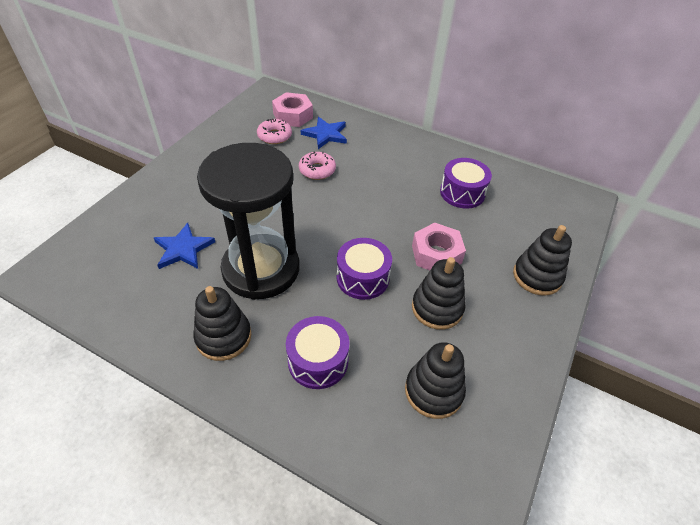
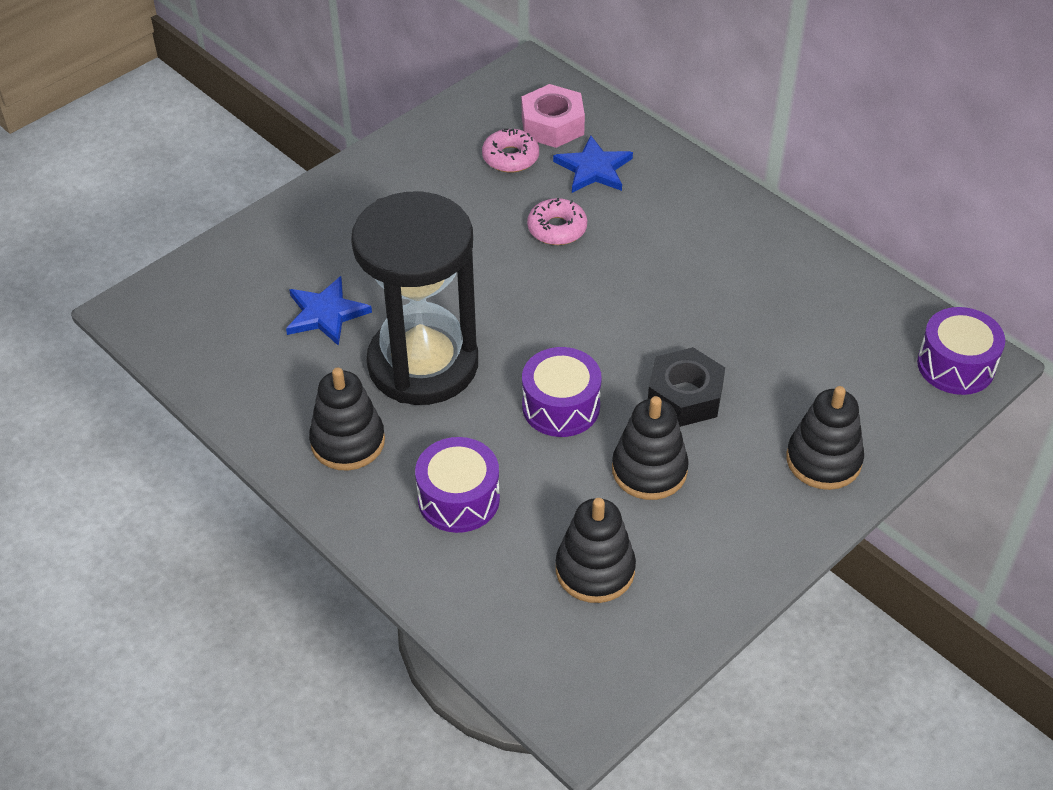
camera: 20 degrees right, 0 degrees up
(436, 254) = (685, 396): pink nut -> black nut
(462, 193) = (774, 310): purple drum -> purple drum (955, 365)

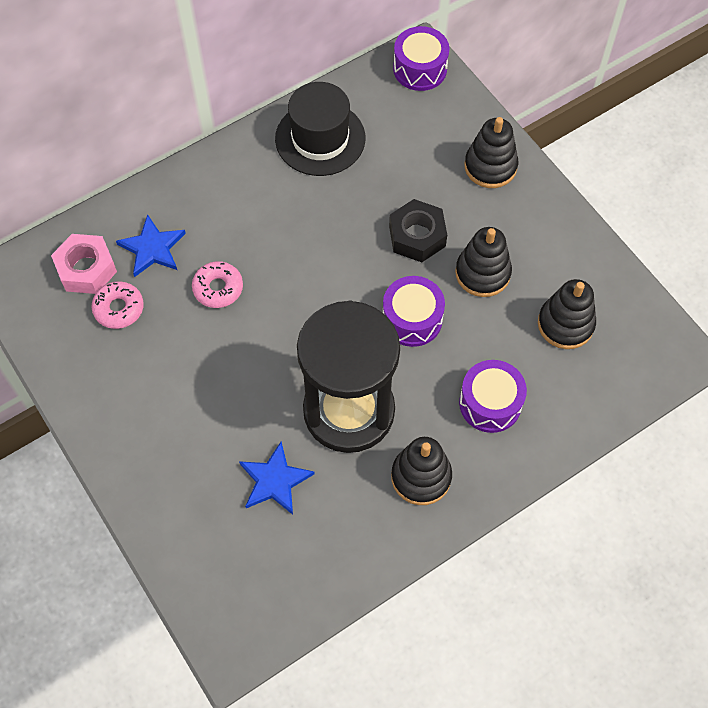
camera: 80 degrees left, 15 degrees up
(799, 283) = (320, 138): none -> black hat

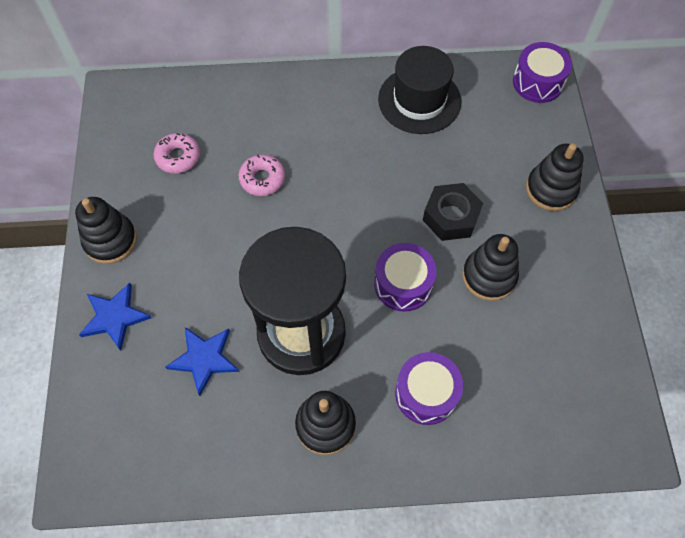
camera: 30 degrees right, 0 degrees up
(86, 269) = (175, 116): pink nut -> none
(152, 248) = (233, 123): blue star -> blue star (115, 317)
(565, 324) = (537, 359): black stacking toy -> black stacking toy (110, 240)

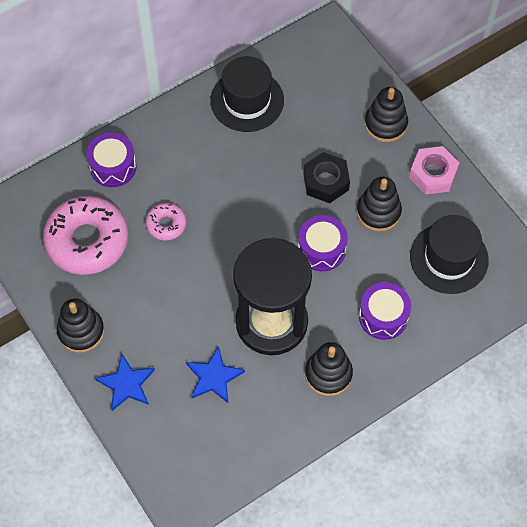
camera: 30 degrees left, 0 degrees up
(178, 157) = (87, 241): pink donut -> pink donut, size x2.06
(538, 82) = (328, 41): purple drum -> purple drum (113, 166)
(540, 368) = (449, 258): none -> black hat
(574, 266) = (433, 174): none -> pink nut

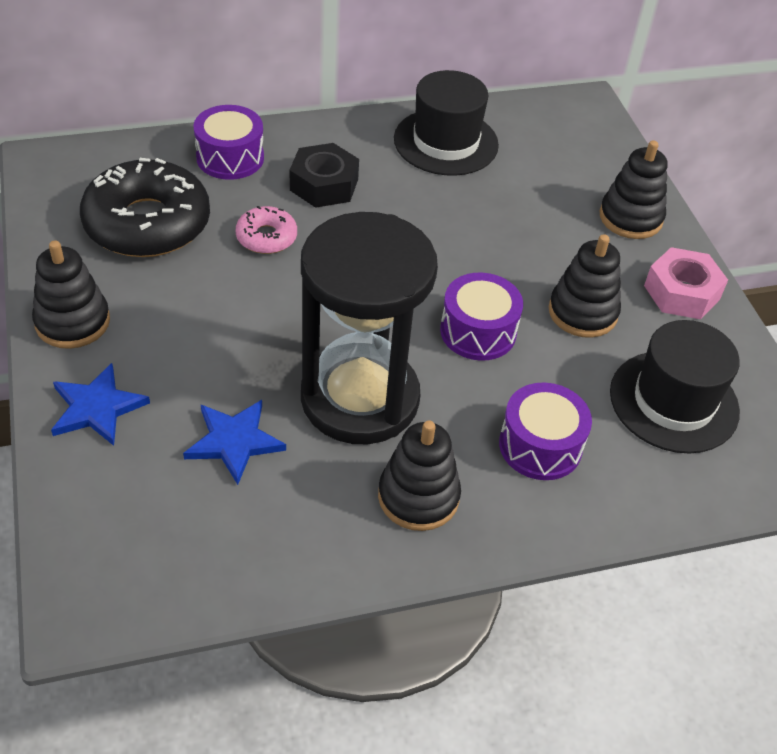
camera: 15 degrees right, 15 degrees down
(87, 241) = (147, 223): pink donut -> black donut
(326, 182) = (518, 256): black nut -> black nut (324, 185)

